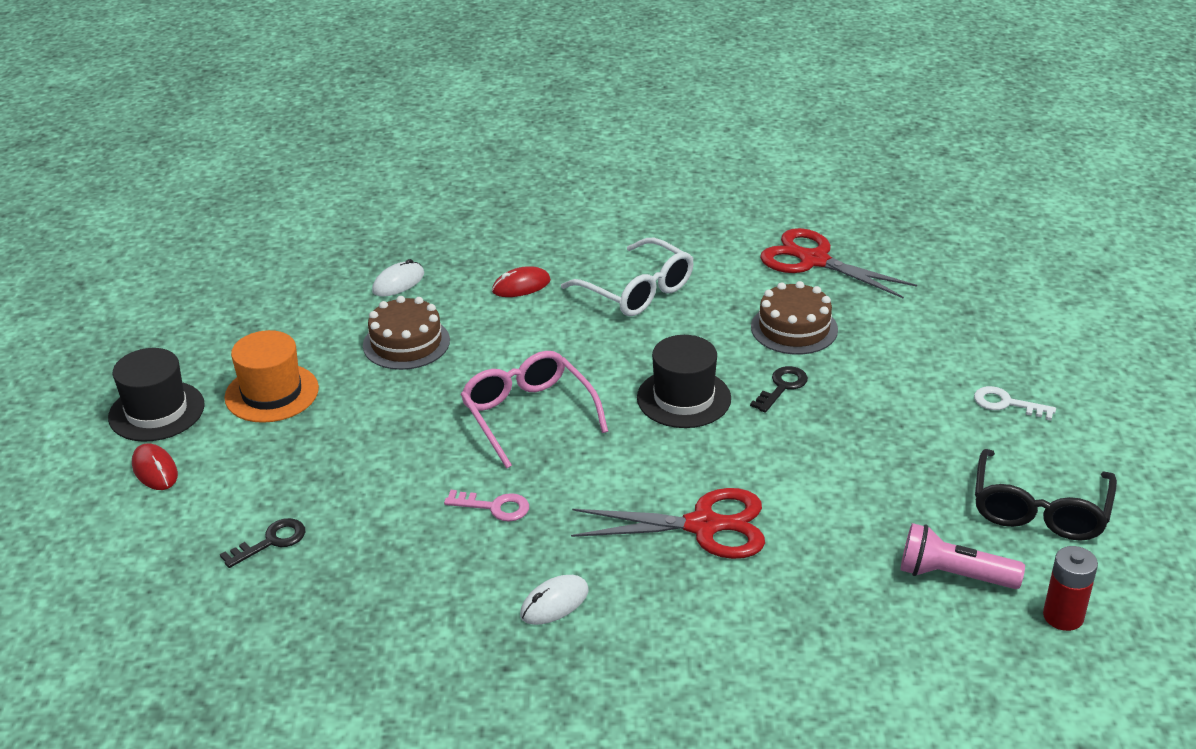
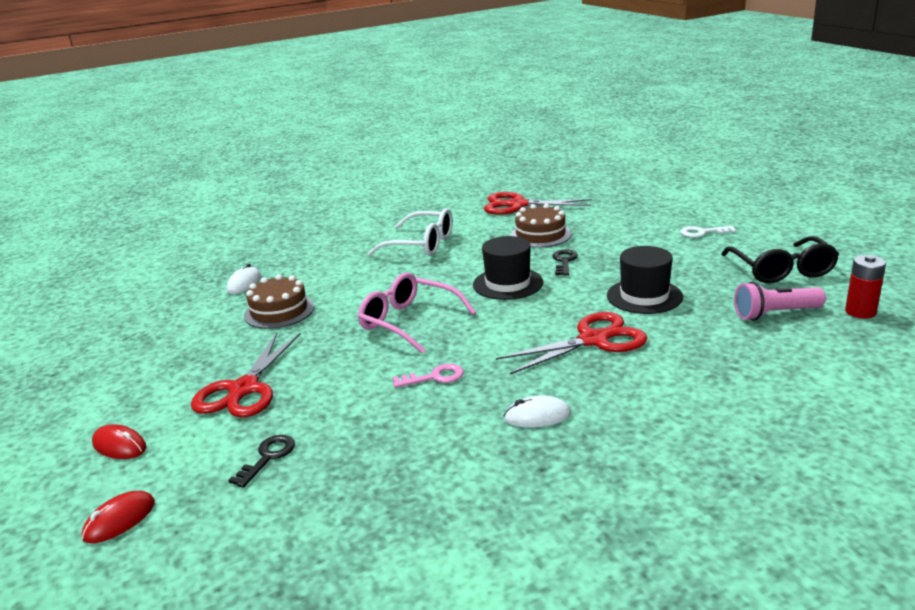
camera: 25 degrees left, 10 degrees down
(156, 411) = (93, 408): black hat -> black hat (644, 296)
(272, 393) = (191, 368): orange hat -> none
(303, 444) = (244, 389): none -> red scissors
(521, 286) = (338, 262): red mouse -> red mouse (119, 520)
(554, 603) = (537, 416): white mouse -> white mouse turned 60 degrees clockwise

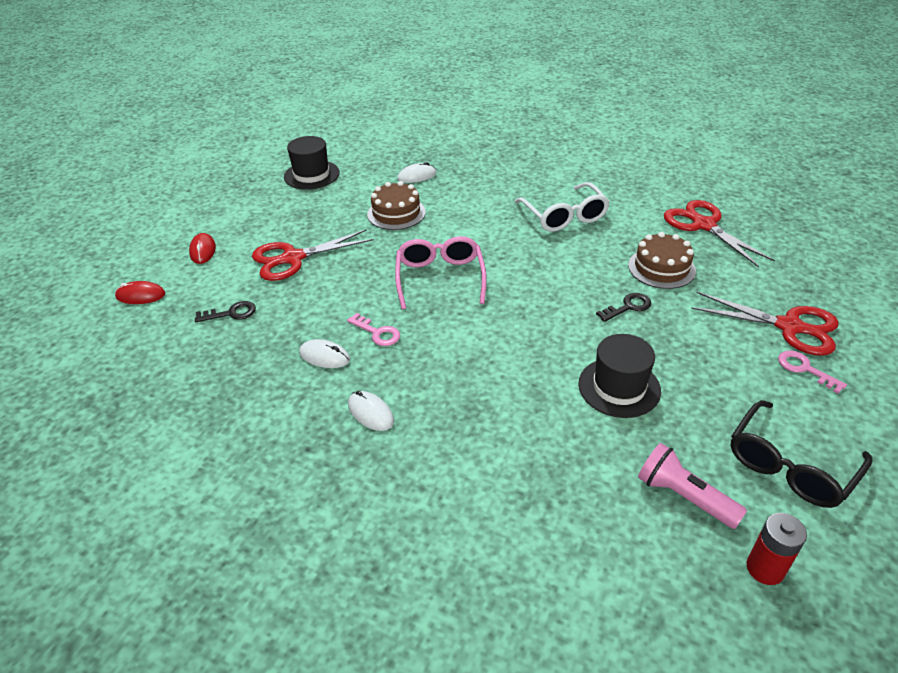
camera: 50 degrees right, 15 degrees up
(425, 417) = (324, 356): none -> white mouse
(508, 283) = (551, 295): black hat -> black hat (311, 175)
(593, 340) = (509, 391): red scissors -> red scissors (789, 327)
(702, 232) = (805, 369): white key -> pink key

